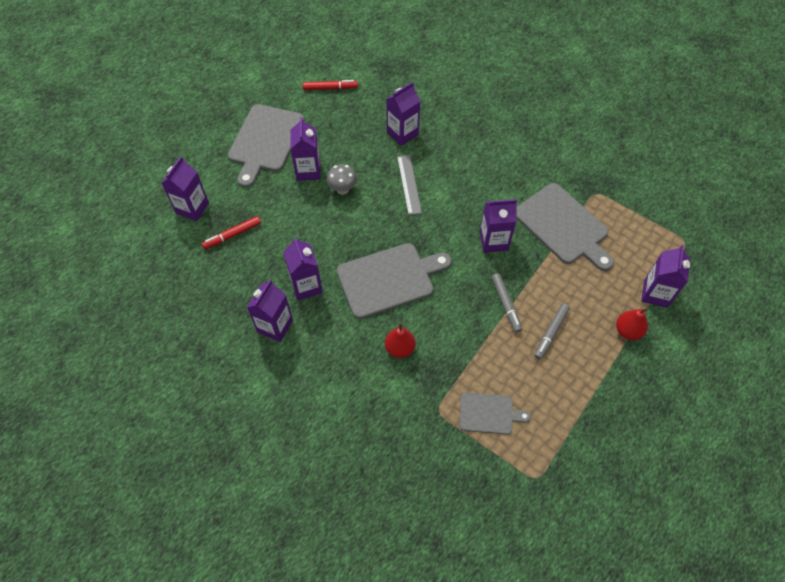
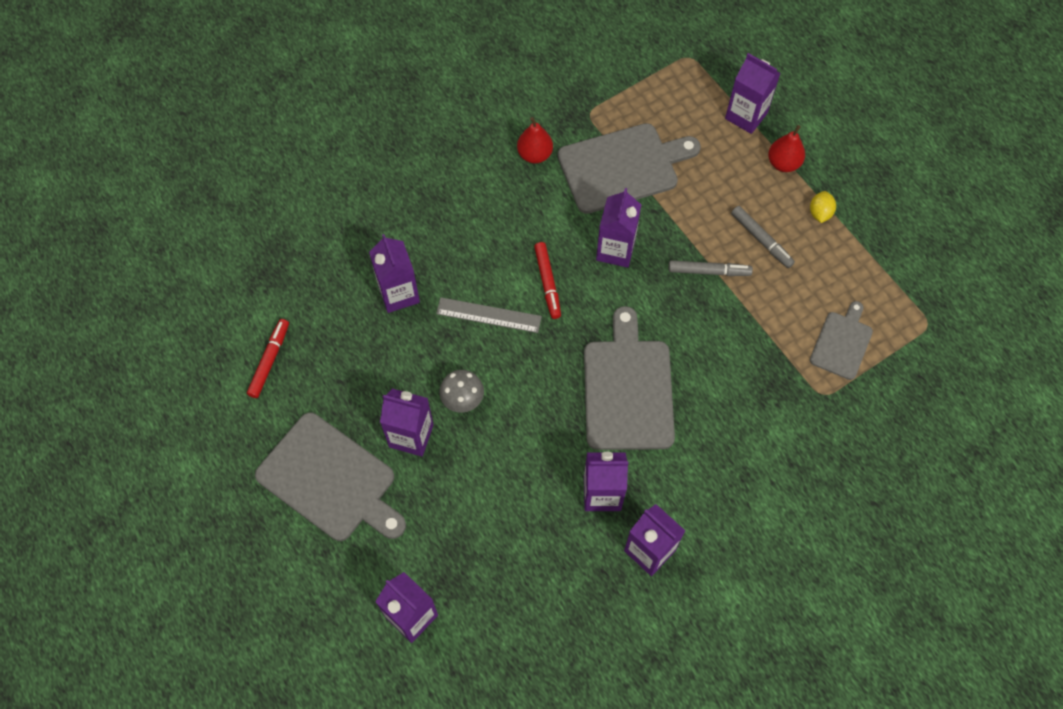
camera: 70 degrees left, 5 degrees up
(233, 235) = (483, 569): red marker -> red marker (547, 282)
(400, 348) = (730, 409): red pear -> red pear (535, 154)
(597, 369) = (820, 213): none -> yellow lemon

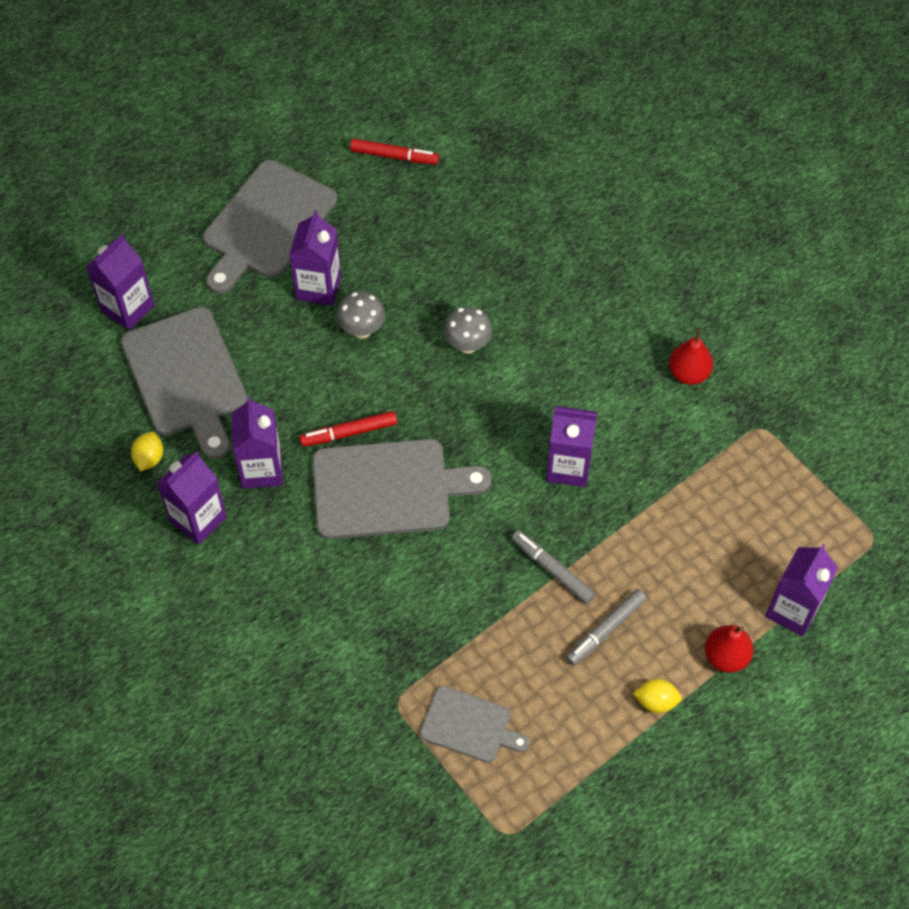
camera: 85 degrees right, 5 degrees down
(399, 293) = (484, 258): purple carton -> none
(489, 315) = (467, 345): grey ruler -> grey mushroom
(547, 282) = (515, 399): red marker -> red marker (349, 433)
(583, 594) = (149, 458): none -> yellow lemon
(622, 167) = (686, 469): grey cutting board -> grey cutting board (186, 377)
(708, 271) = (552, 570): grey marker -> grey marker turned 135 degrees clockwise

